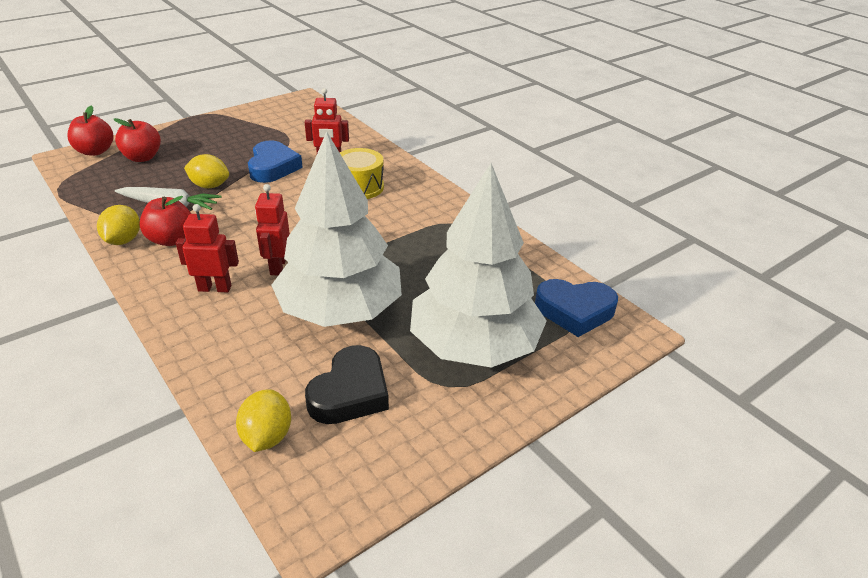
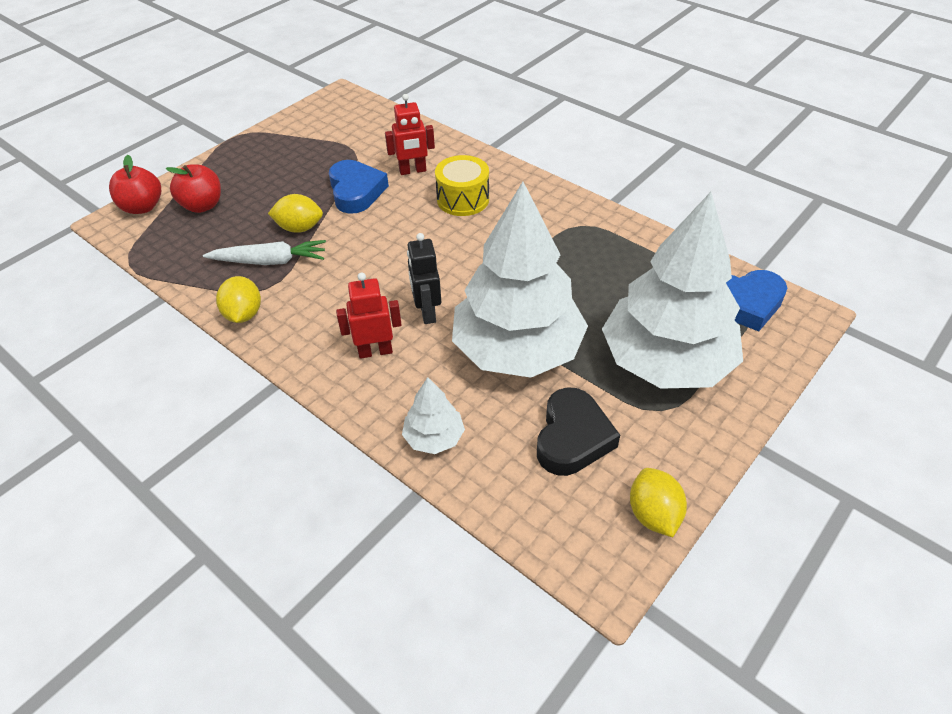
camera: 10 degrees left, 10 degrees up
(171, 239) = (295, 303): red apple -> none
(223, 367) = (434, 437): none -> white tree
(267, 436) = (517, 501): yellow lemon -> yellow lemon (653, 514)
(277, 266) = (427, 312): red robot -> black robot

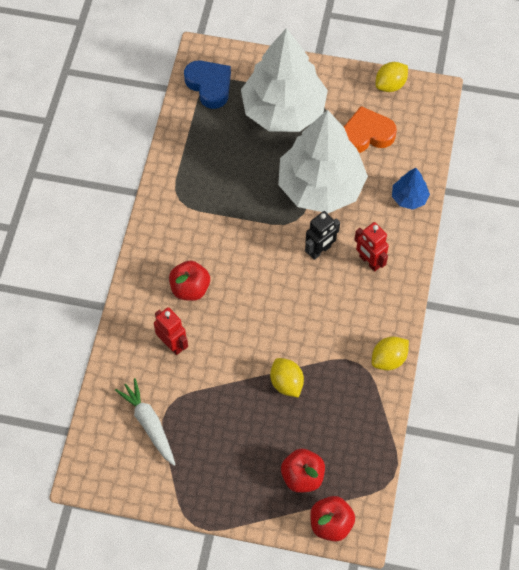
camera: 120 degrees left, 15 degrees up
(270, 261) = (332, 379): white carrot -> white carrot (149, 424)
(356, 191) = (221, 370): blue heart -> none
(434, 437) = (409, 198): white tree -> blue tree
(463, 199) = (190, 289): yellow drum -> red apple
(572, 437) = (366, 134): black heart -> orange heart

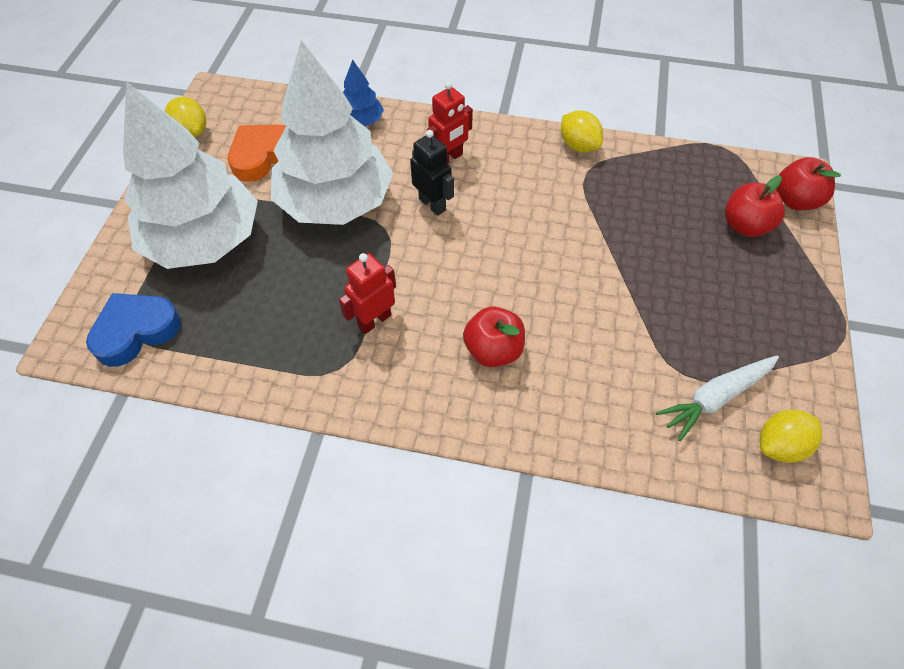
camera: 90 degrees left, 5 degrees down
(172, 344) = (585, 371): red robot -> red robot (374, 320)
(286, 383) = (624, 240): yellow lemon -> yellow lemon (780, 445)
(366, 134) = (262, 156): orange heart -> orange heart turned 60 degrees clockwise

